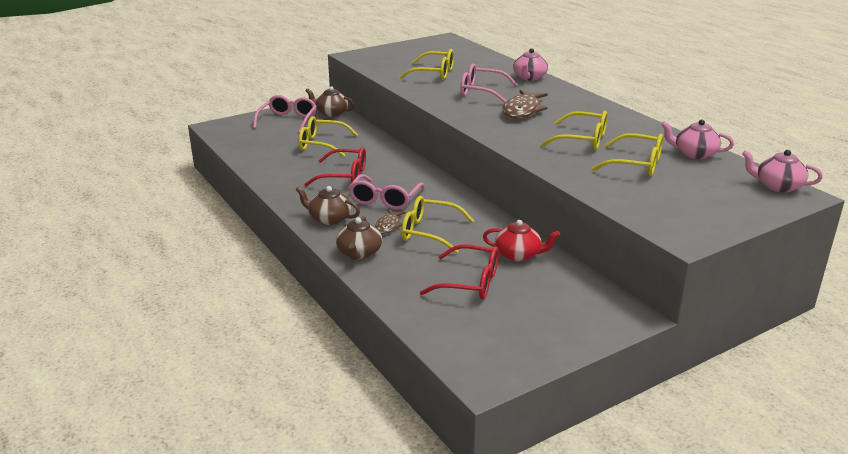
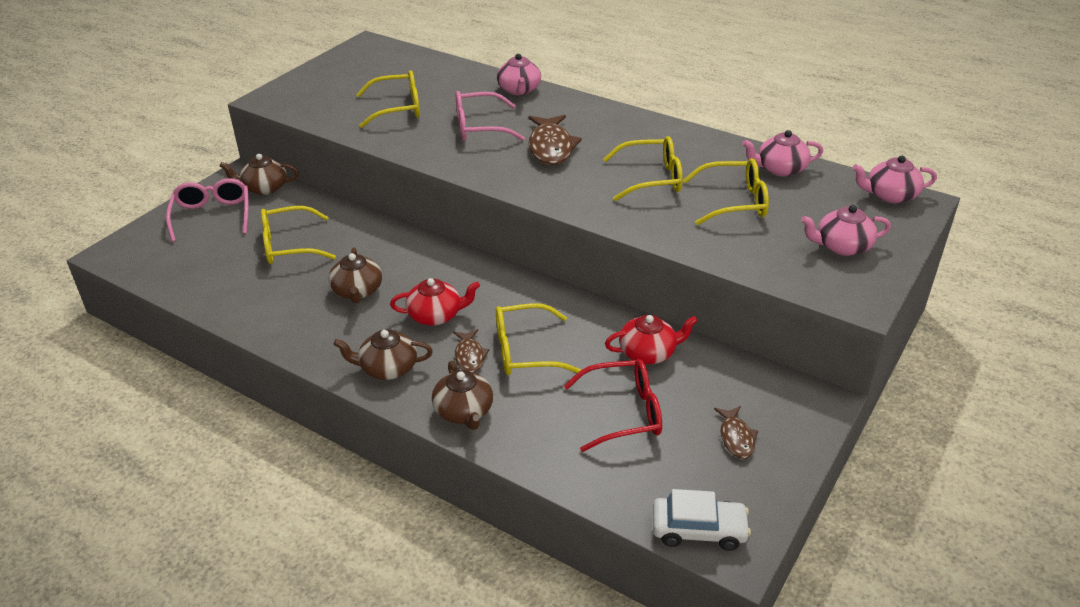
camera: 25 degrees left, 10 degrees up
(344, 176) = (357, 291): red glasses -> brown teapot
(384, 200) = (435, 315): pink glasses -> red teapot
(467, 360) = (698, 530): none -> white car
(543, 318) = (736, 438): none -> brown fish
(702, 206) = (842, 246): none -> pink teapot

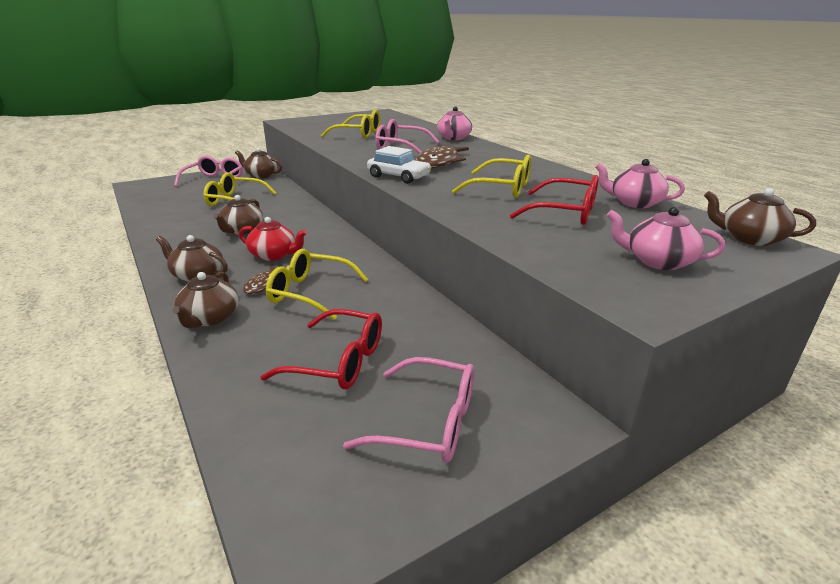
camera: 25 degrees right, 10 degrees down
(648, 353) = (413, 323): red teapot -> none
(698, 530) = (288, 506): white car -> white car (398, 177)
(734, 202) = (565, 213): yellow glasses -> red glasses
(736, 438) = (429, 422): brown fish -> pink glasses
(890, 195) = (750, 238): pink teapot -> brown teapot

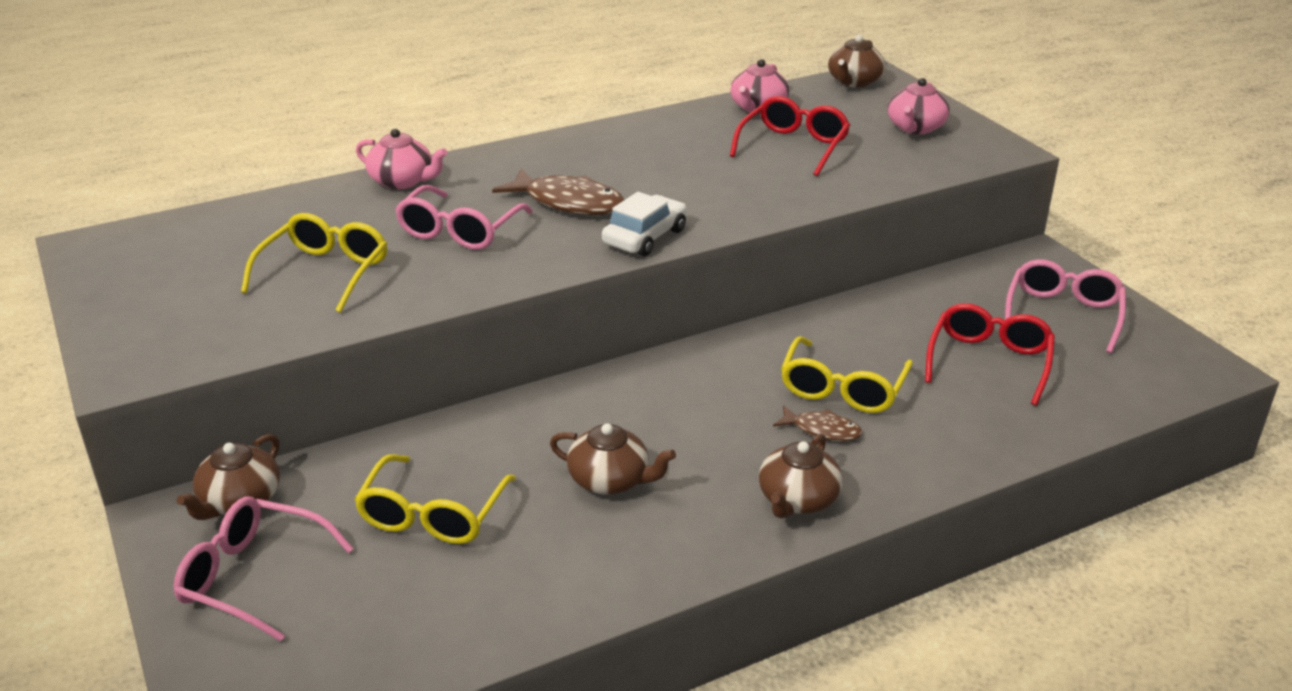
camera: 85 degrees left, 5 degrees up
(209, 318) = (920, 464): brown teapot -> none
(274, 255) = (721, 431): red teapot -> none
(502, 188) = (704, 170): yellow glasses -> none

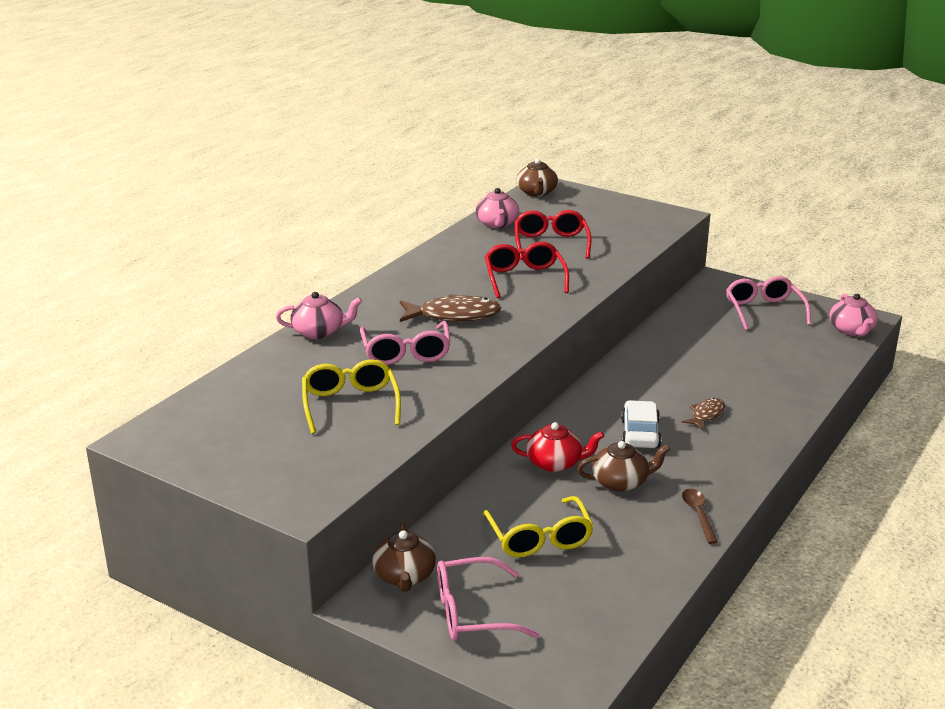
camera: 30 degrees left, 5 degrees down
(560, 426) = (555, 463): none -> red teapot
(645, 237) = (531, 323): white car -> white car (640, 434)
(658, 561) = (698, 514): none -> brown spoon
(797, 499) = (734, 456): brown teapot -> none
(822, 430) = (706, 415): brown fish -> brown fish turned 45 degrees counterclockwise
(842, 389) = (692, 389): yellow glasses -> none
(915, 128) = (609, 214): pink teapot -> pink teapot (851, 330)
(989, 361) = (753, 349): red glasses -> red glasses (524, 278)

